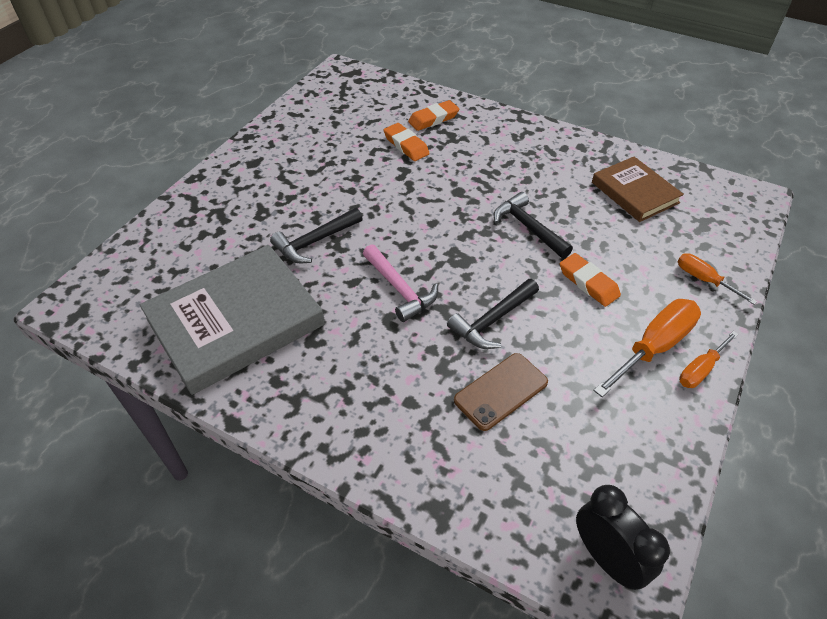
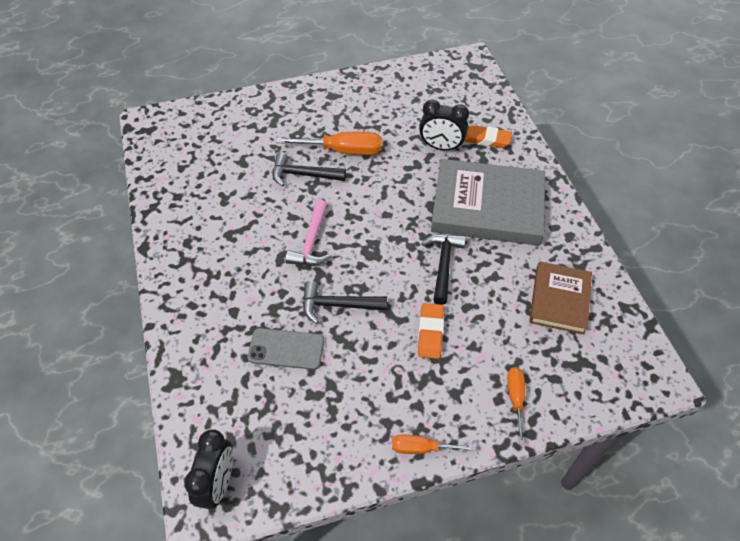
camera: 45 degrees right, 5 degrees up
(235, 322) = (207, 192): grey book -> grey book (487, 206)
(406, 145) = (441, 147): orange eraser -> black clock
(501, 391) = (286, 349): brown phone -> grey phone
(653, 347) = (412, 407): orange screwdriver -> orange screwdriver (343, 151)

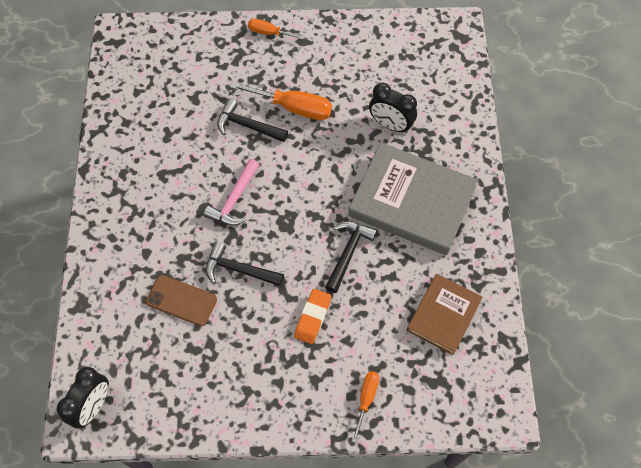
camera: 15 degrees right, 10 degrees up
(286, 349) = (181, 300): grey phone -> brown phone
(422, 448) = (269, 421): orange screwdriver -> orange screwdriver (269, 33)
(486, 139) = (439, 126): orange eraser -> none

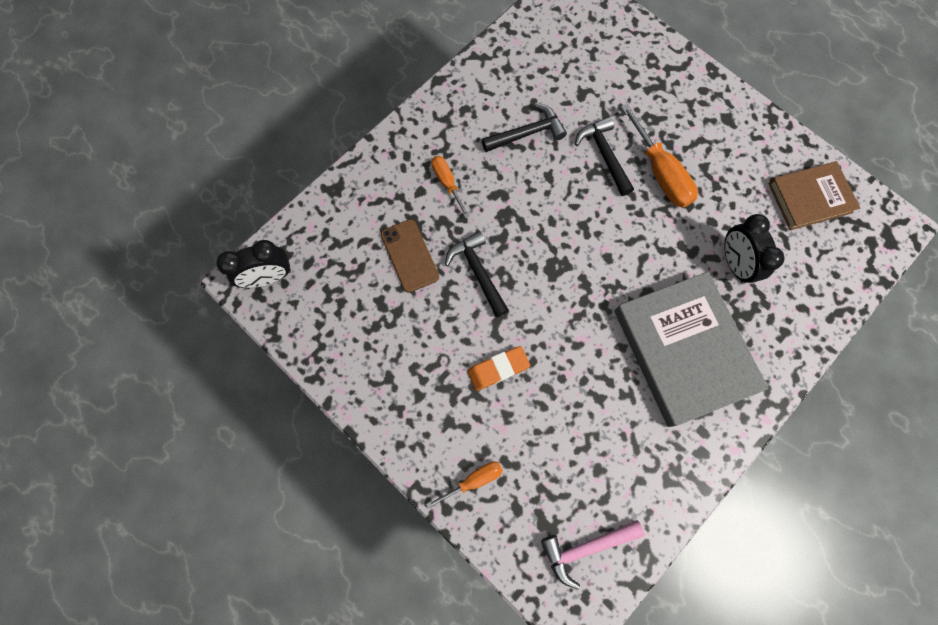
camera: 45 degrees right, 10 degrees up
(234, 200) = (531, 210): pink hammer -> pink hammer (585, 547)
(269, 33) = (704, 87): orange screwdriver -> orange screwdriver (447, 183)
(348, 253) = (582, 342): black hammer -> black hammer (527, 133)
(443, 315) = (611, 476): brown book -> brown book (810, 198)

